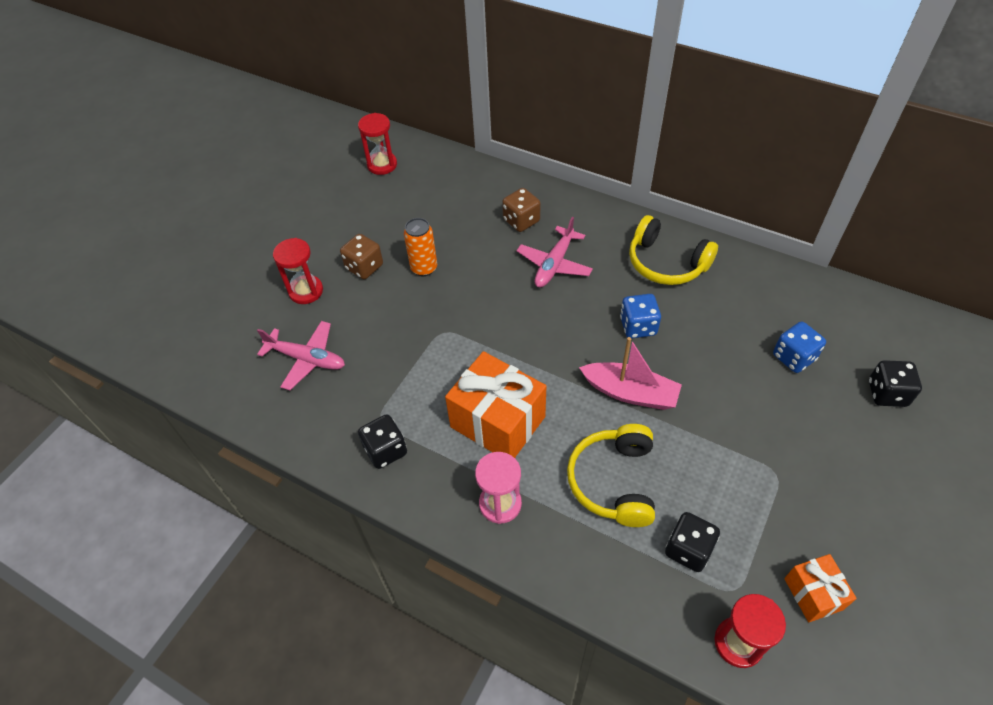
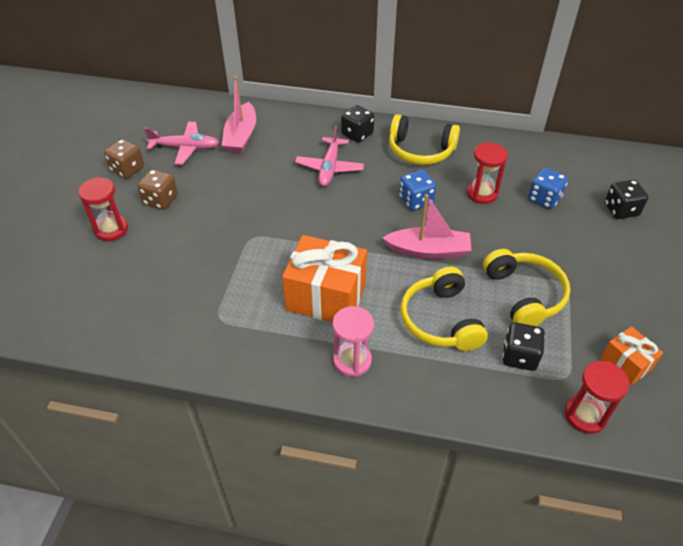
camera: 20 degrees left, 5 degrees down
(307, 359) = (132, 285): pink plane -> pink plane (185, 148)
(382, 165) = (148, 117): red hourglass -> red hourglass (482, 193)
(385, 450) = (233, 342): black dice -> black dice (357, 134)
(424, 268) = (216, 191): orange can -> none
(471, 206) = (241, 136): none -> pink boat
(521, 221) = (289, 140): brown dice -> brown dice (127, 169)
(722, 475) = (524, 295): none -> yellow headphones

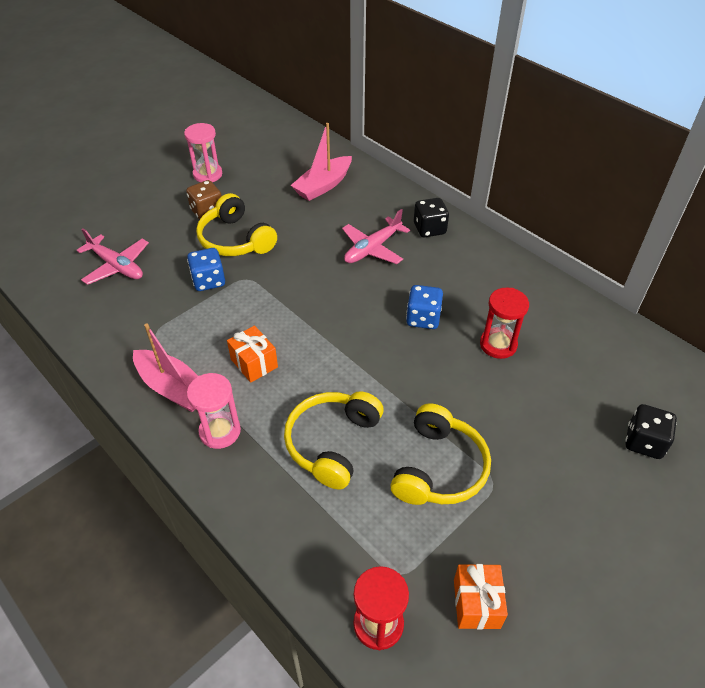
camera: 35 degrees right, 0 degrees up
(111, 229) = (149, 219): red hourglass -> none
(127, 169) = (208, 174): brown dice -> pink hourglass
(185, 148) = (268, 176): pink plane -> pink plane (117, 266)
(326, 297) = (254, 363): orange gift -> orange gift, size x0.54
(420, 150) = (477, 272): yellow headphones -> yellow headphones (235, 240)
(428, 251) = (387, 372): pink boat -> pink boat (173, 388)
(519, 356) = (372, 523): black dice -> none
(544, 199) = (562, 384): blue dice -> blue dice (209, 281)

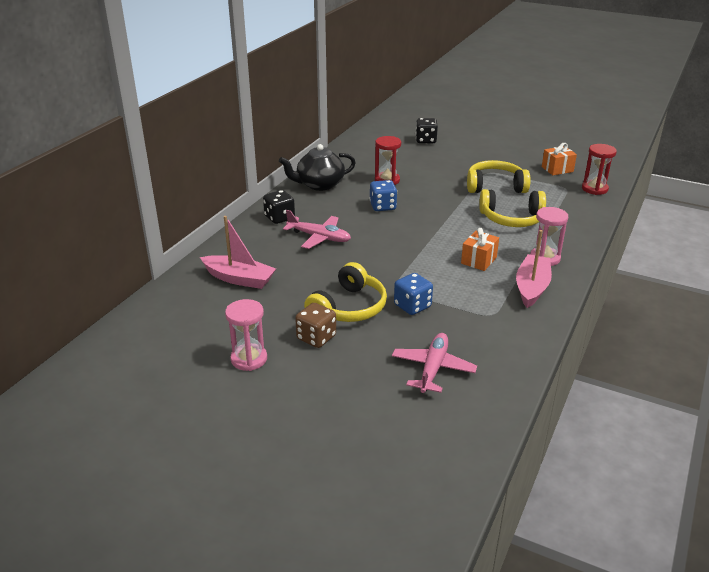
camera: 110 degrees left, 15 degrees down
(504, 277) = (319, 184): none -> black teapot

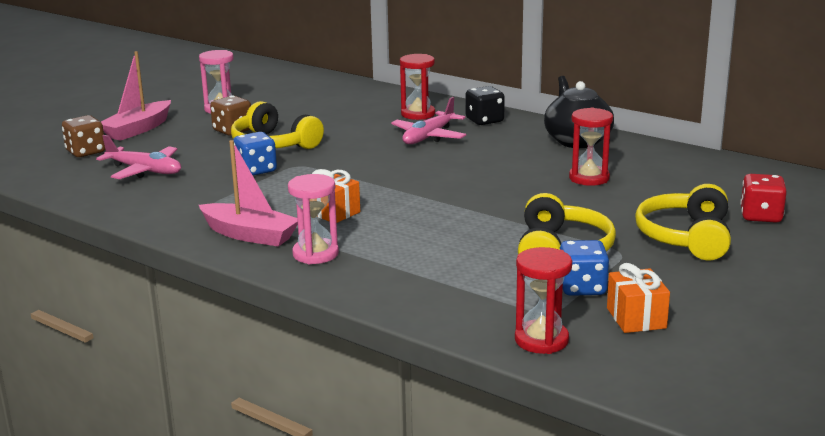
camera: 100 degrees right, 10 degrees down
(239, 279) = (355, 105): pink boat -> pink boat (138, 129)
(264, 246) = (418, 114): none -> red hourglass
(382, 206) = (503, 171): blue dice -> blue dice (582, 288)
(395, 425) = (86, 152): none -> brown dice
(425, 140) = (760, 216): black dice -> red dice
(512, 219) = (441, 248): yellow headphones -> yellow headphones (685, 237)

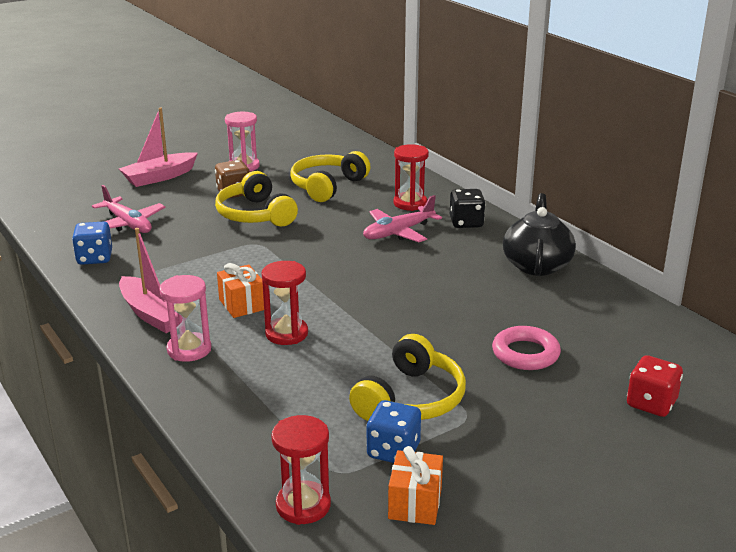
camera: 20 degrees right, 5 degrees up
(86, 152) = (99, 194): brown dice -> none
(256, 170) = (217, 242): blue dice -> blue dice (95, 258)
(589, 178) = (511, 314): red hourglass -> red hourglass (286, 334)
(628, 202) = (525, 353): none -> pink ring
(685, 237) = (548, 413): yellow headphones -> yellow headphones (327, 186)

